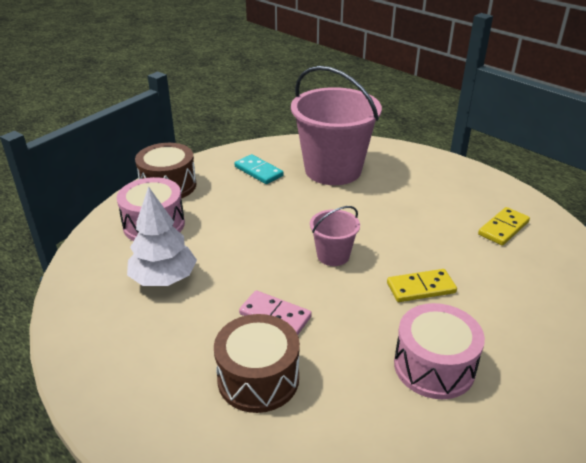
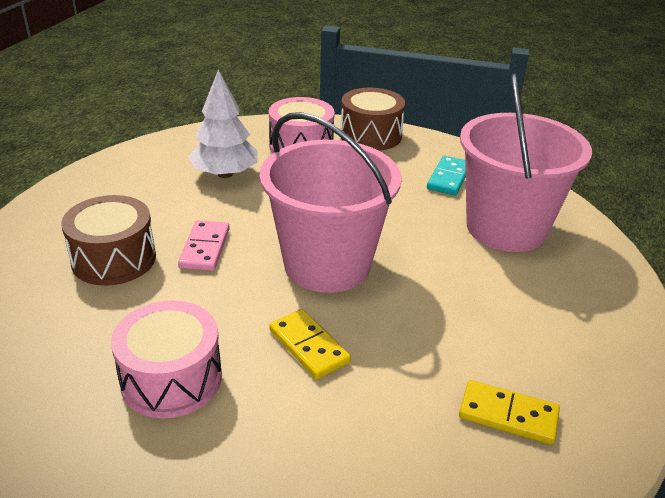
camera: 65 degrees right, 0 degrees up
(333, 255) = (327, 265): pink bucket -> pink bucket, size x2.13

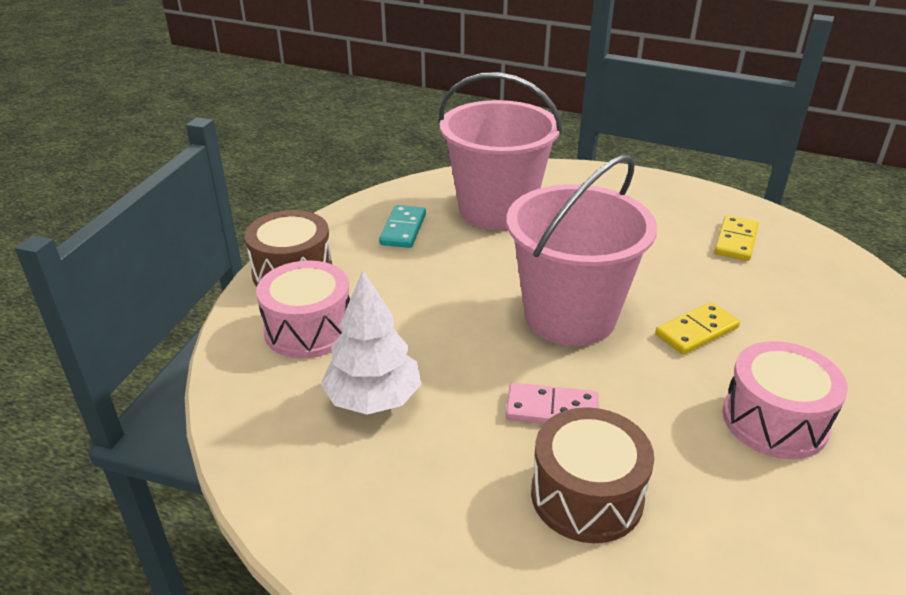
camera: 85 degrees left, 0 degrees up
(449, 178) = (403, 229): turquoise domino -> turquoise domino turned 75 degrees clockwise

